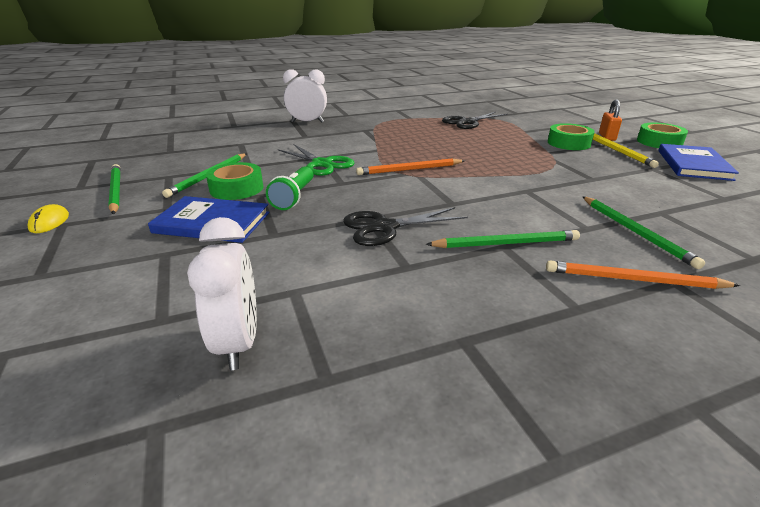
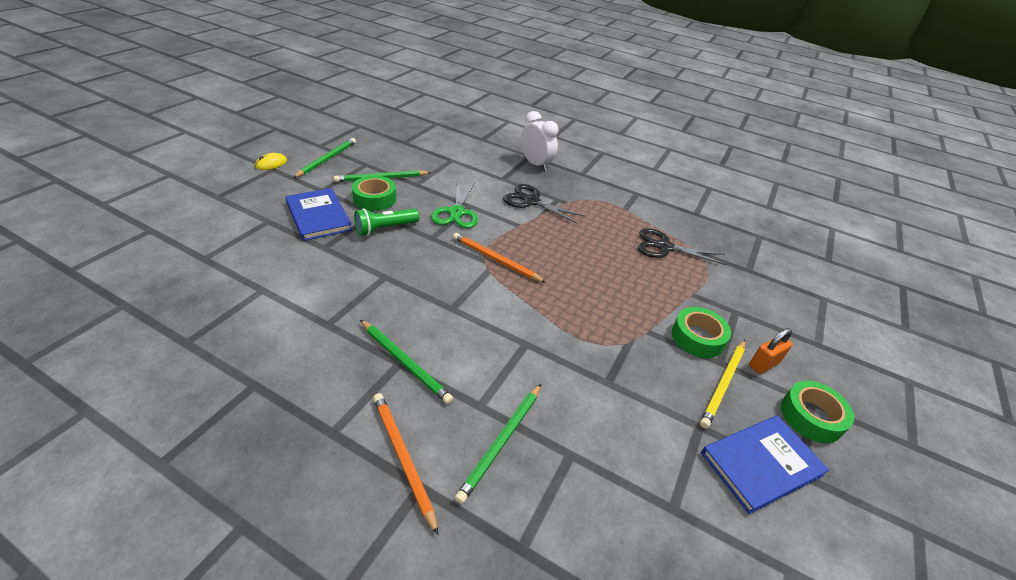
camera: 45 degrees right, 10 degrees up
(238, 342) = (199, 295): white clock -> none
(384, 227) = (376, 290): black scissors -> black scissors (531, 201)

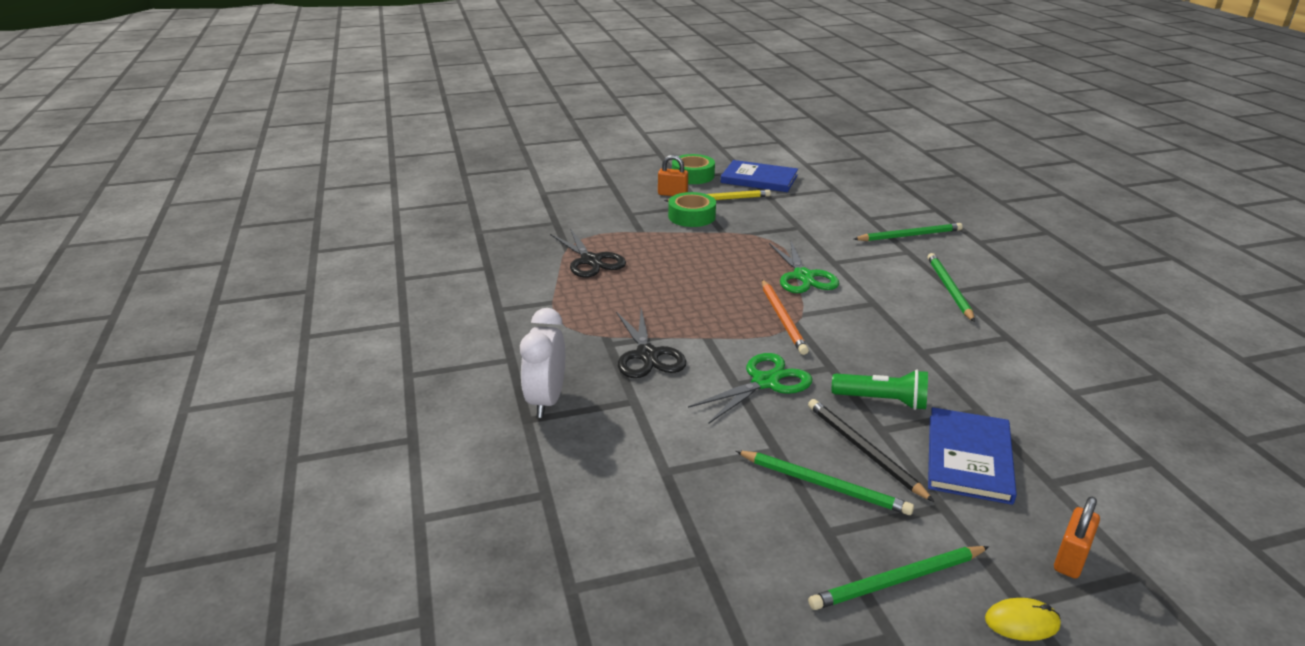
camera: 130 degrees left, 10 degrees down
(253, 190) = (1070, 559): none -> orange padlock
(375, 199) = (864, 451): green tape -> black pencil
(403, 458) = (983, 253): orange pencil -> none
(527, 309) = (803, 276): none -> green scissors

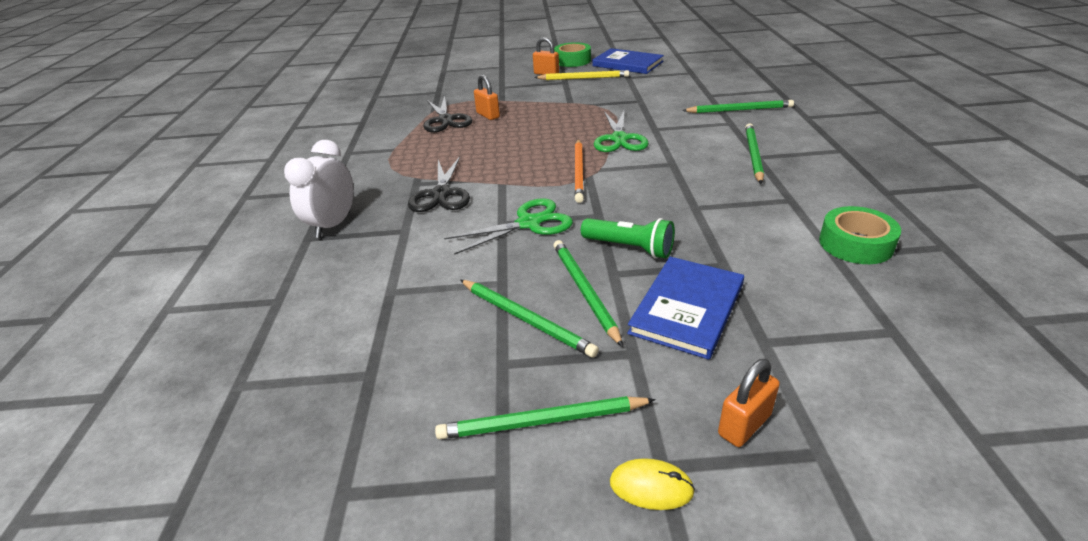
camera: 15 degrees right, 5 degrees up
(637, 252) = (488, 115): none -> orange padlock
(691, 216) = (551, 90): green tape -> green tape (855, 244)
(864, 451) = (584, 291): black pencil -> green pencil

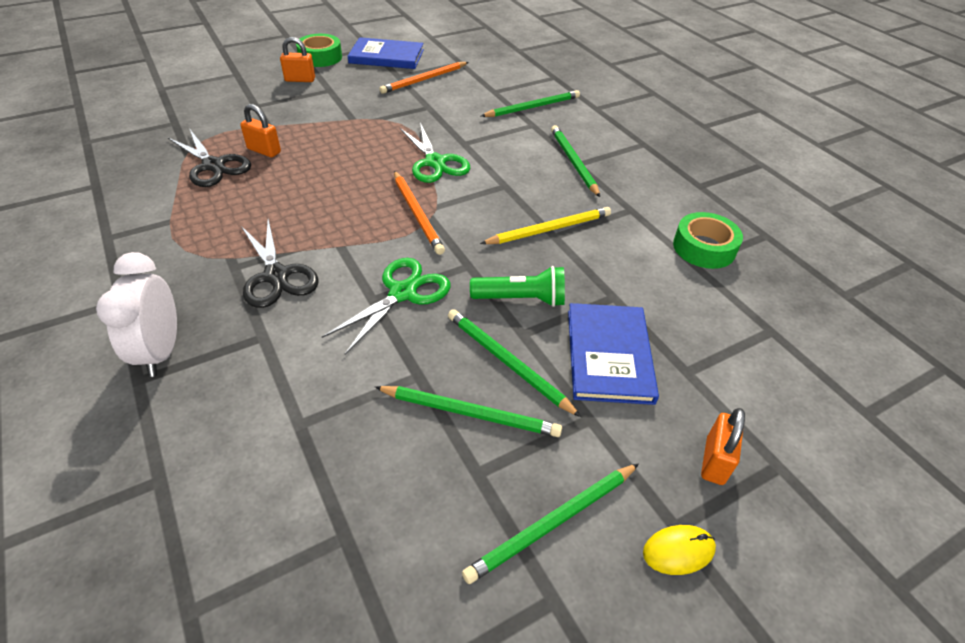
camera: 30 degrees left, 10 degrees up
(583, 78) = (348, 82): yellow pencil -> yellow pencil (549, 229)
(650, 82) = (424, 80): none -> orange pencil

